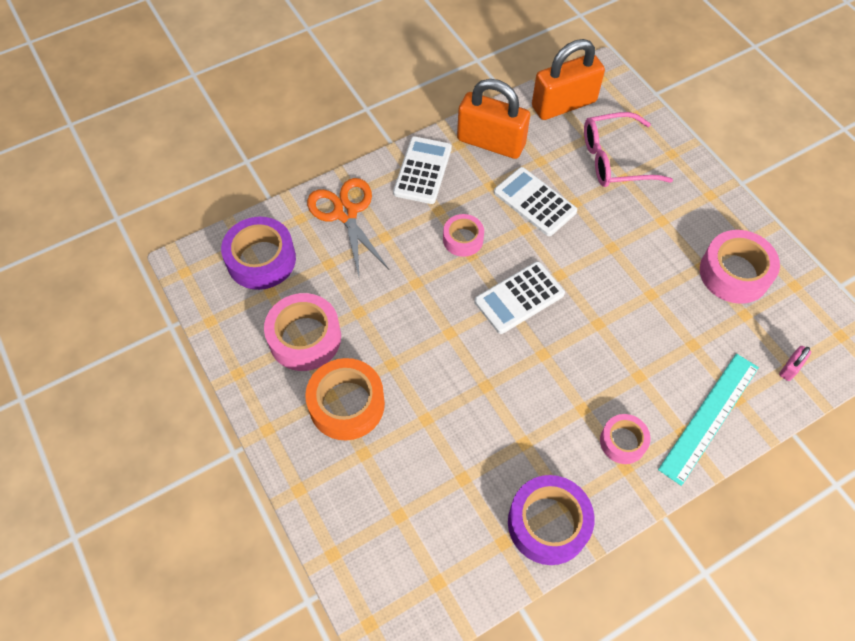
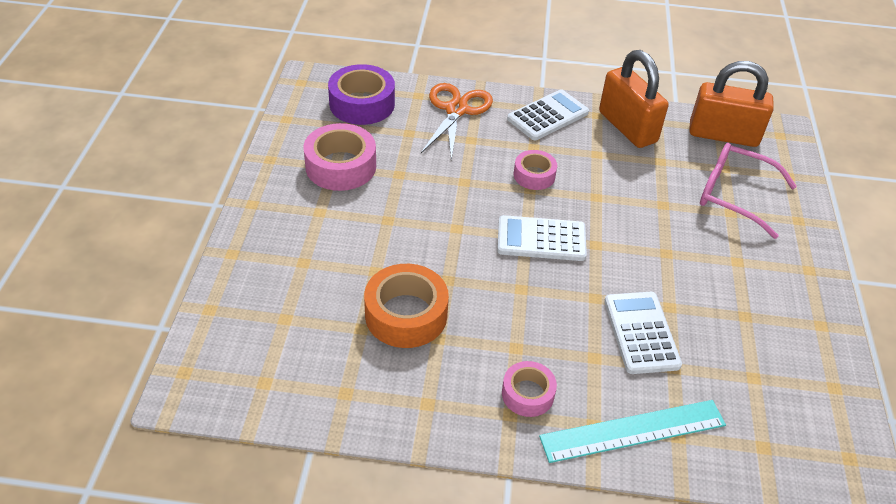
camera: 35 degrees right, 15 degrees down
(346, 404) = (325, 224): orange tape -> orange tape (406, 314)
(534, 202) = (625, 185): white calculator -> white calculator (641, 333)
(548, 523) = (397, 406): purple tape -> none
(734, 273) = (774, 340): pink tape -> none
(790, 368) = (762, 448): pink padlock -> none

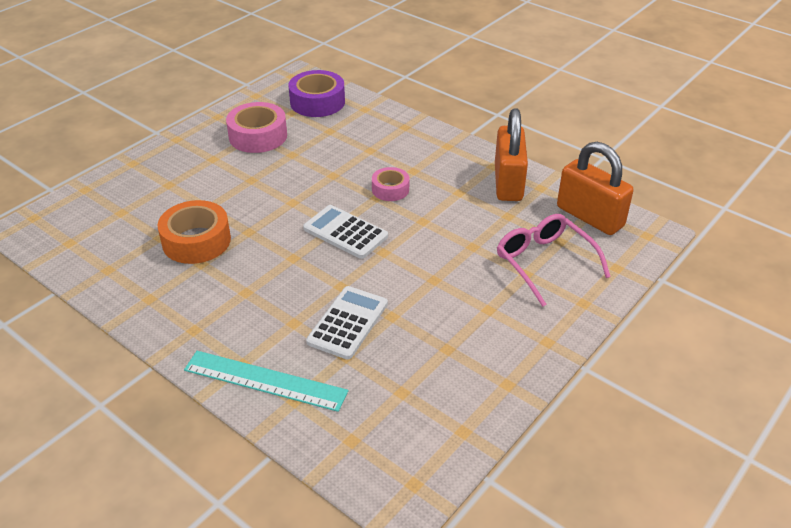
camera: 35 degrees right, 5 degrees down
(456, 110) = (382, 127): orange scissors -> none
(527, 394) = (219, 323): pink tape -> none
(547, 116) = (449, 153): white calculator -> none

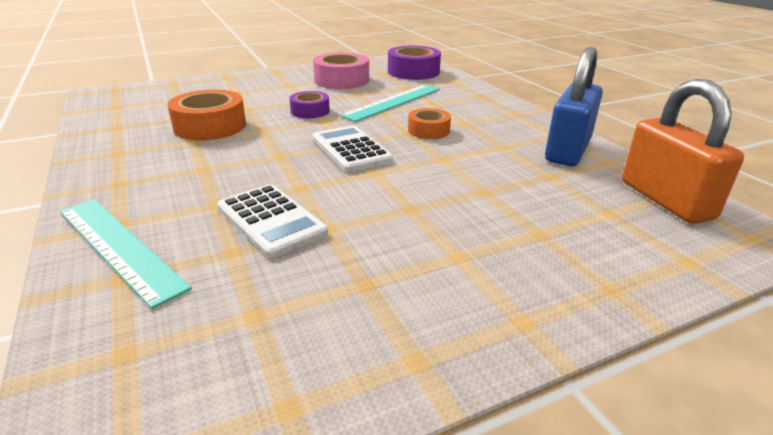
camera: 25 degrees right, 10 degrees down
(268, 193) = (310, 111): none -> purple tape
(333, 158) = (393, 102): none -> turquoise ruler
(347, 323) = (271, 220): white calculator -> white calculator turned 90 degrees clockwise
(390, 189) = (428, 130): pink tape -> orange tape
(508, 183) = (568, 151): orange padlock -> blue padlock
(544, 262) = (573, 228): pink glasses -> none

